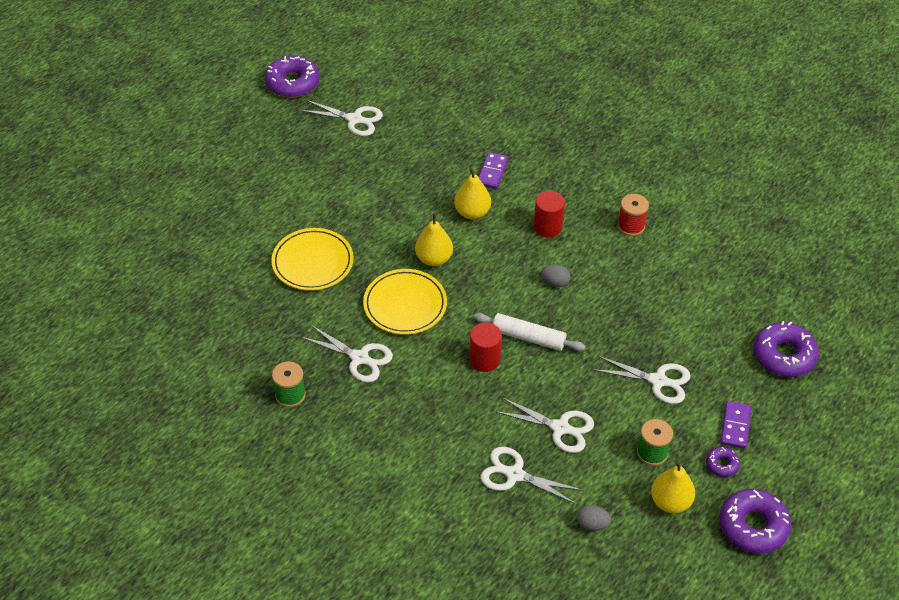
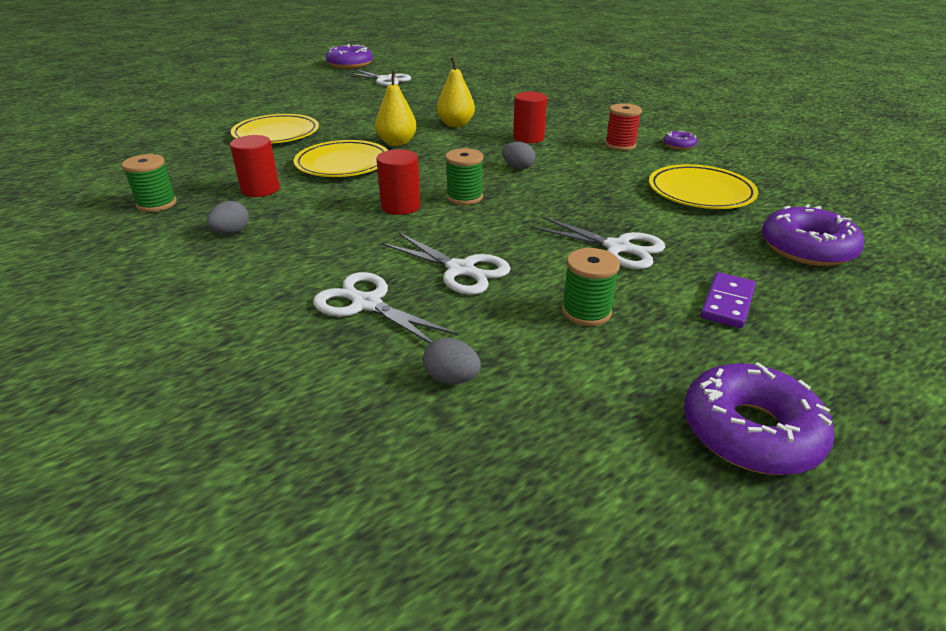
camera: 15 degrees right, 15 degrees down
(359, 358) = (260, 189): white scissors -> red cylinder
(376, 419) = (231, 232): none -> grey egg
(492, 172) = (490, 109): purple domino -> none
(528, 337) = (464, 197): white rolling pin -> green spool
(670, 502) = (599, 372): yellow pear -> none
(706, 294) = (700, 192): none -> yellow plate
(722, 464) = (699, 341): purple donut -> purple donut (679, 145)

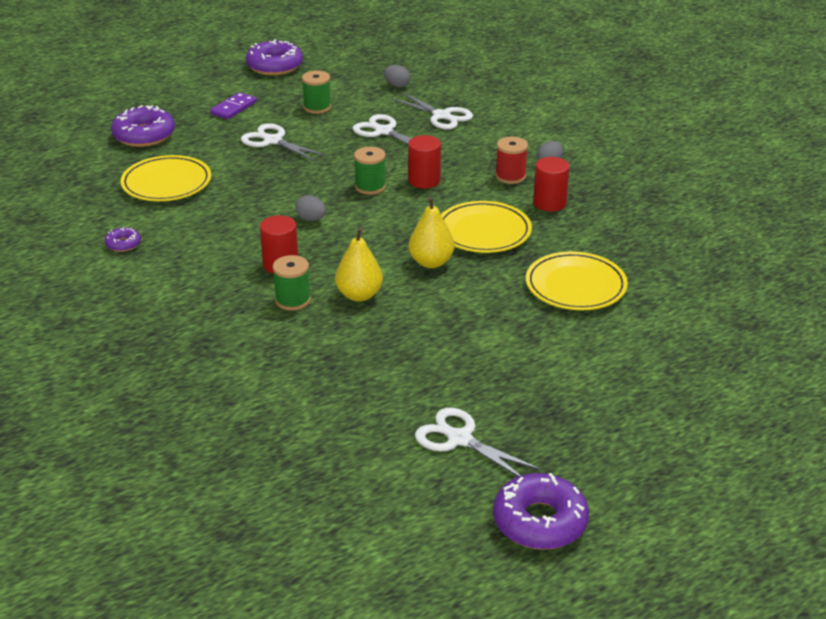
camera: 175 degrees left, 0 degrees up
(157, 204) = (628, 191): green spool -> green spool (293, 300)
(620, 145) = (186, 247): red spool -> red spool (510, 176)

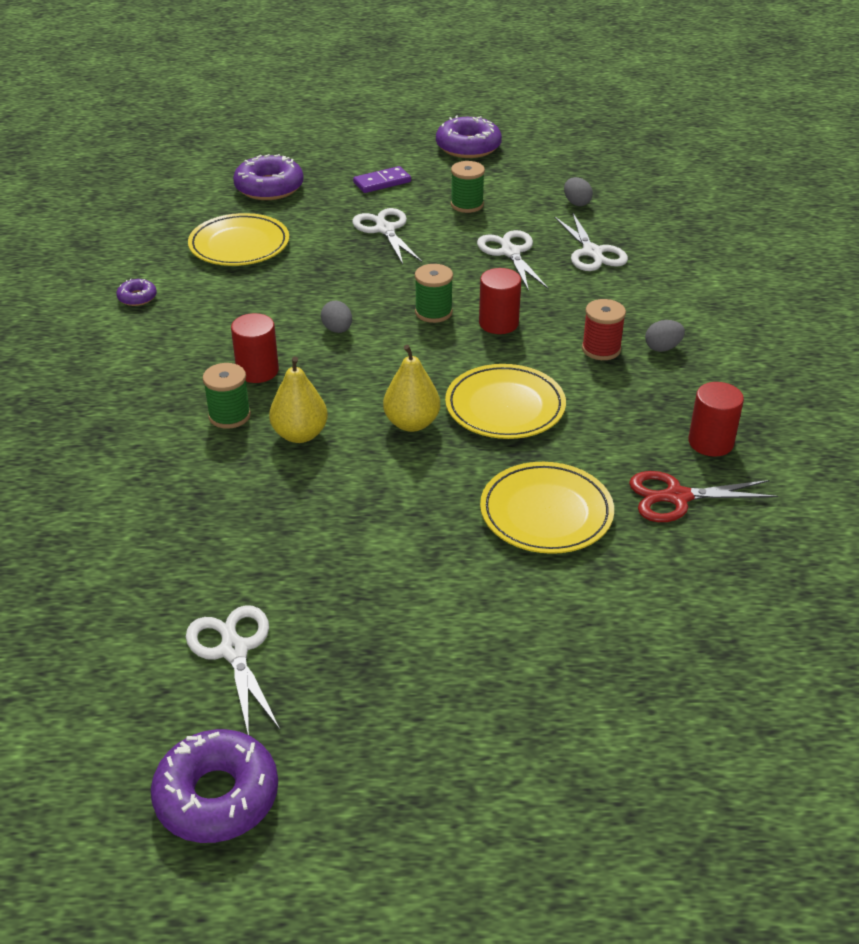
camera: 30 degrees right, 5 degrees up
(549, 203) = (615, 397): red cylinder -> red cylinder (710, 442)
(645, 249) = (677, 497): none -> red scissors

